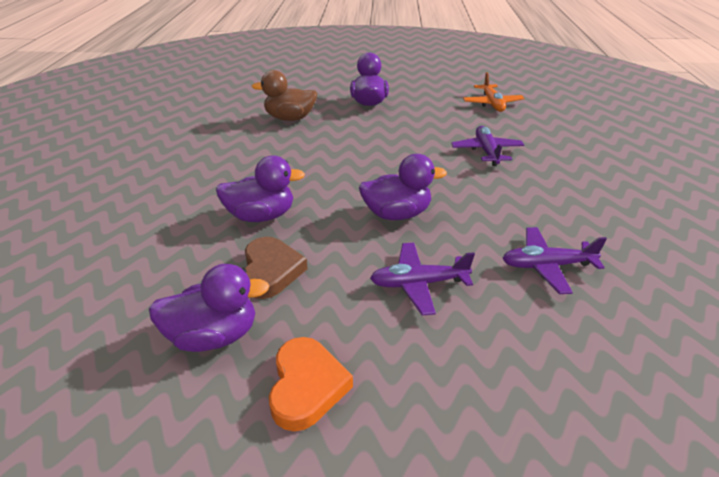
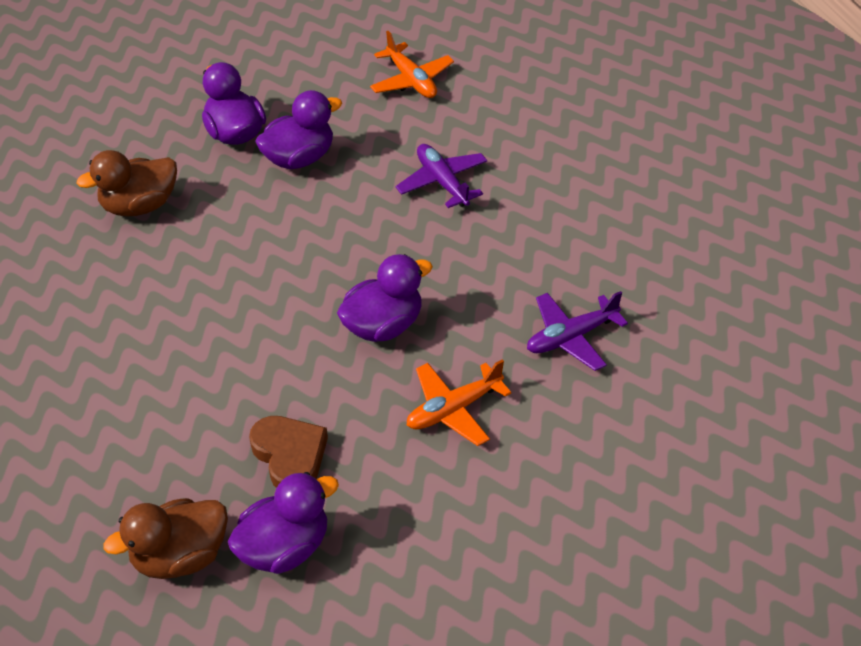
camera: 25 degrees left, 10 degrees up
(136, 310) = (180, 557): none -> brown duck
(261, 216) = (225, 388): purple duck -> purple duck (299, 158)
(306, 386) = (408, 557): orange heart -> none
(418, 283) = (454, 409): purple plane -> orange plane

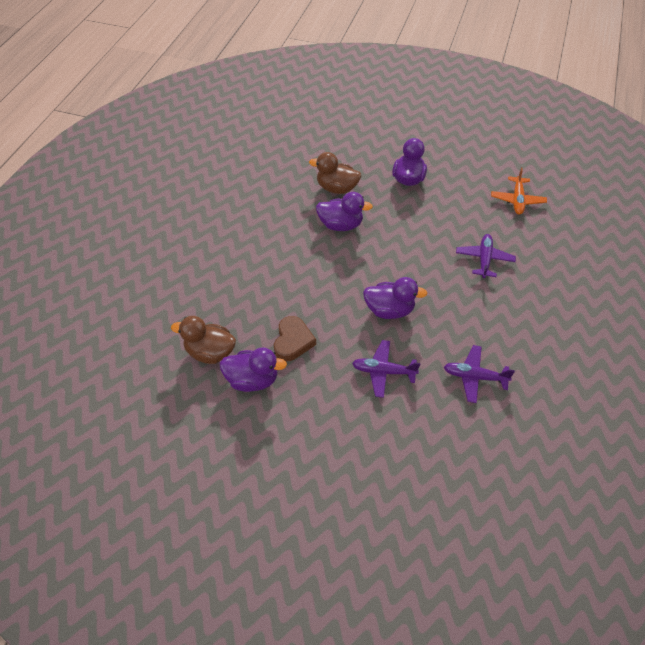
camera: 40 degrees right, 5 degrees up
(299, 158) = (426, 207): purple duck -> purple duck (340, 225)
(454, 409) = (383, 372): orange plane -> purple plane

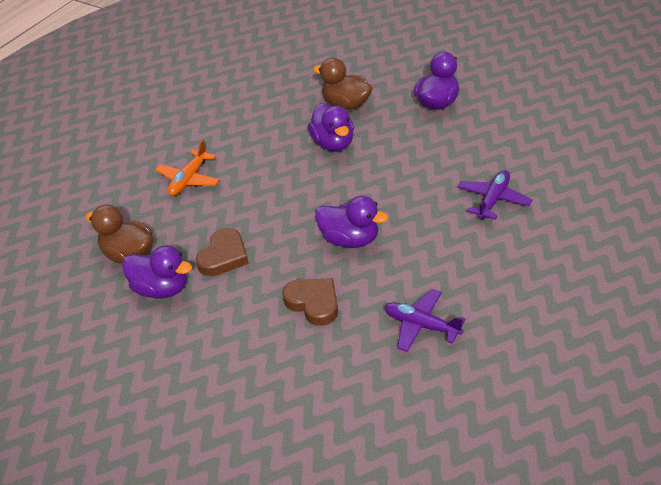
camera: 20 degrees right, 10 degrees down
(340, 225) = (333, 143): purple duck -> purple duck turned 45 degrees clockwise
(383, 372) = (313, 303): purple plane -> brown heart
(517, 200) = (567, 139): orange plane -> orange plane (189, 179)

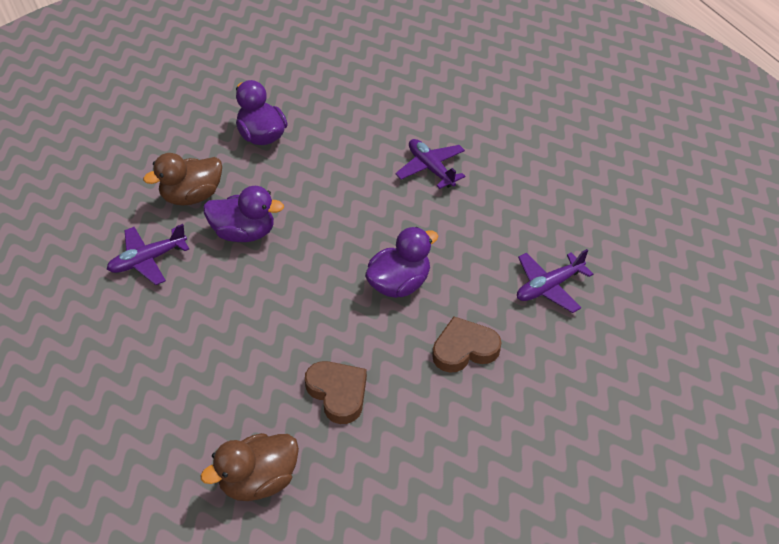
camera: 65 degrees left, 5 degrees up
(161, 289) = (343, 469): purple duck -> none
(189, 179) = (180, 374): orange plane -> none
(272, 117) = (148, 260): none -> purple plane

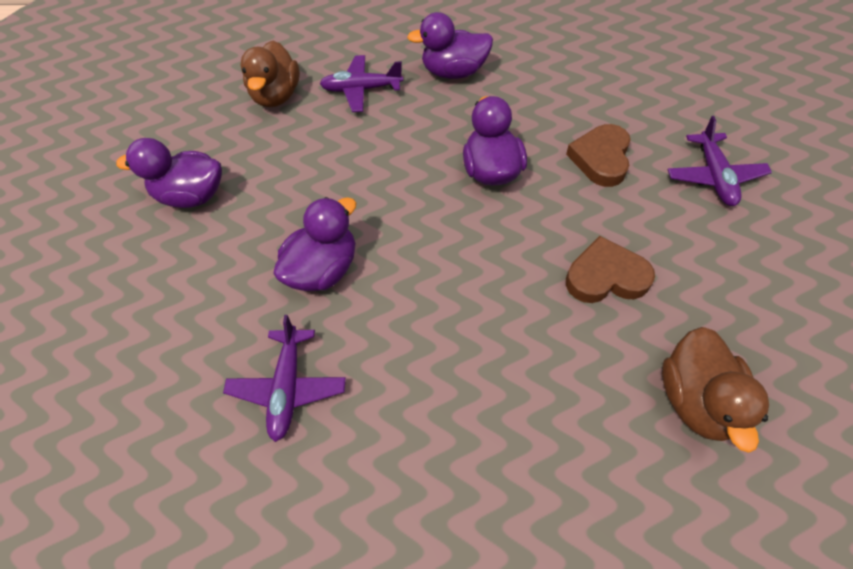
camera: 55 degrees left, 10 degrees up
(192, 196) = (223, 298): brown duck -> brown duck (277, 96)
(497, 214) = (454, 72): none -> purple duck
(549, 287) = (561, 77): purple plane -> purple plane (714, 176)

